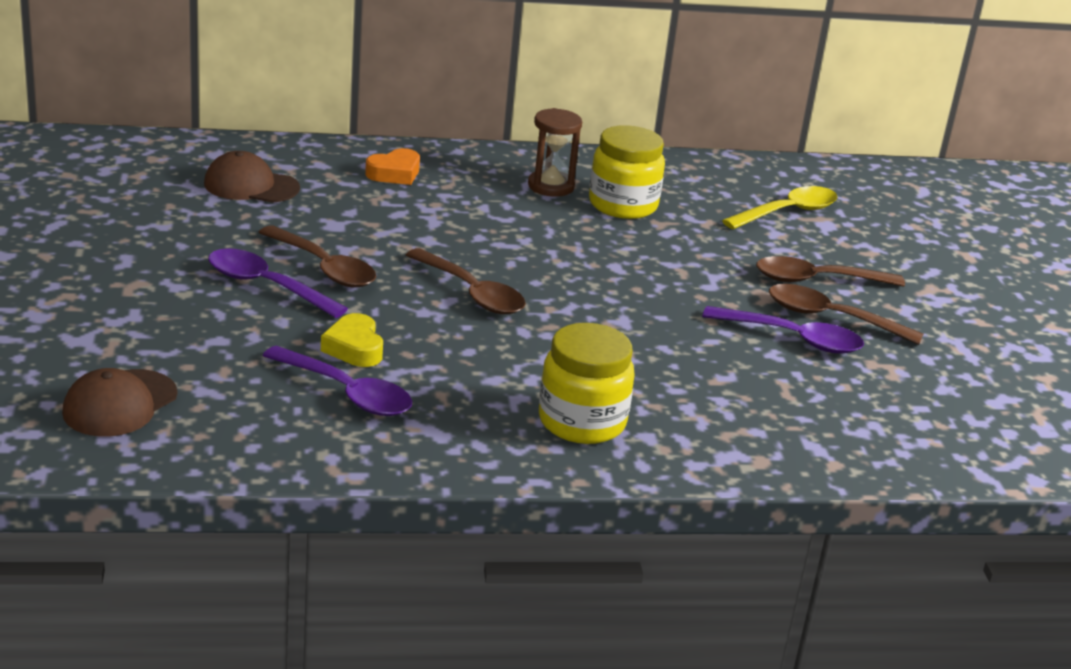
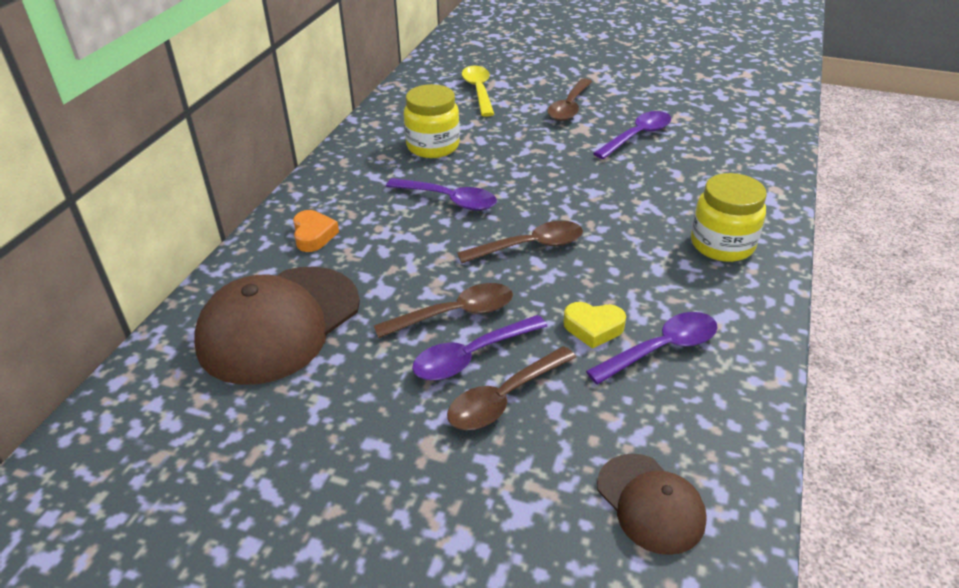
camera: 60 degrees left, 10 degrees up
(251, 186) = (279, 324): brown cap -> brown cap, size x1.85
(520, 233) = (449, 200): none -> purple spoon
(551, 186) = (386, 168): brown hourglass -> none
(831, 318) = (616, 116): brown spoon -> brown spoon (504, 398)

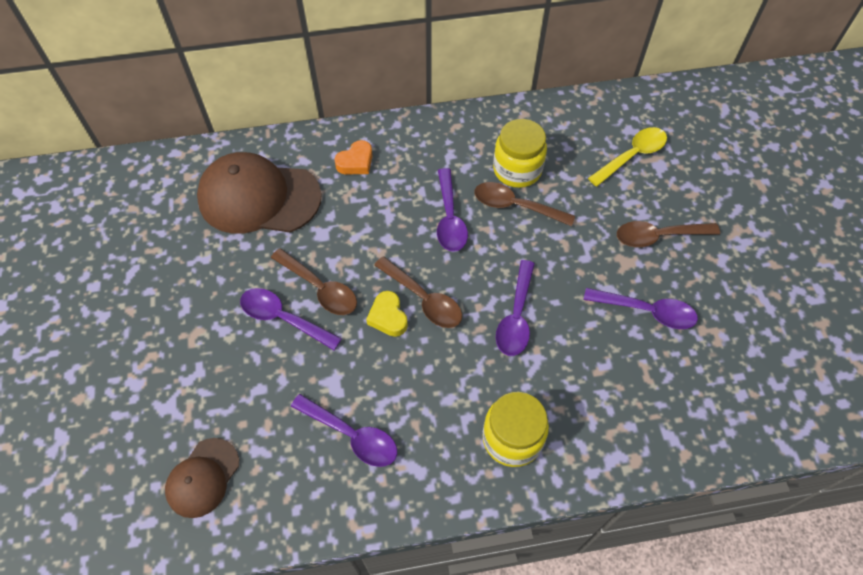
camera: 60 degrees right, 20 degrees up
(504, 398) = (254, 355): brown spoon -> brown spoon (515, 206)
(593, 200) = (516, 317): none -> purple spoon
(593, 328) = (351, 381): yellow heart -> yellow heart (388, 317)

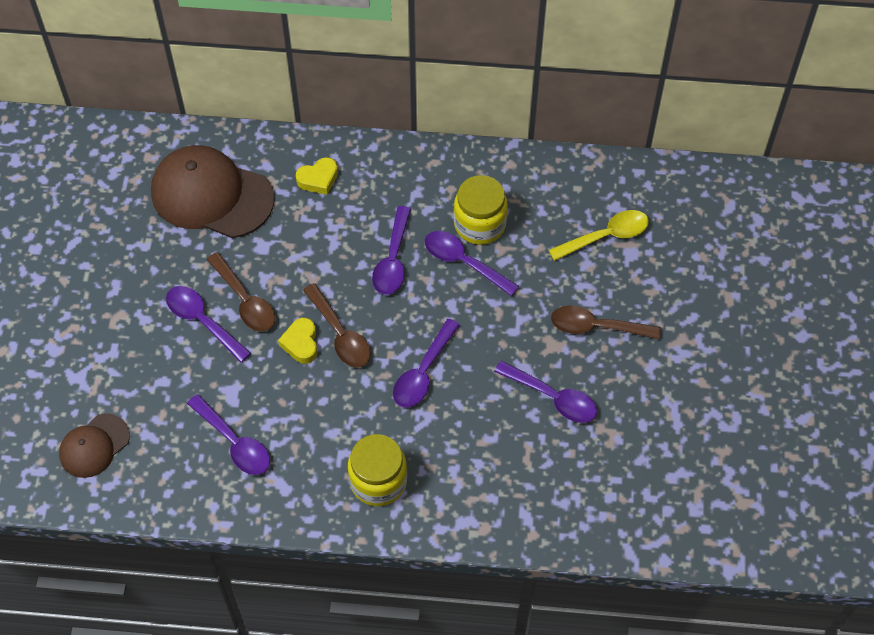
camera: 15 degrees right, 0 degrees up
(356, 162) = (318, 179): orange heart -> yellow heart
(515, 206) = (463, 262): brown spoon -> purple spoon

